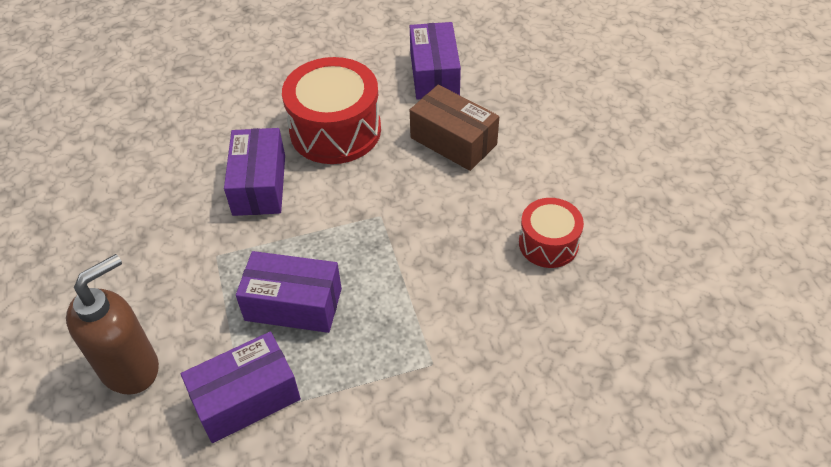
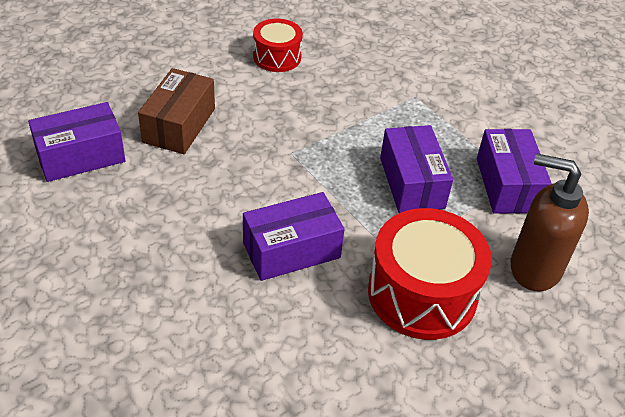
camera: 115 degrees left, 5 degrees down
(246, 398) = (507, 185): purple box -> purple box turned 45 degrees clockwise
(335, 130) = (191, 212): red drum -> red drum (422, 293)

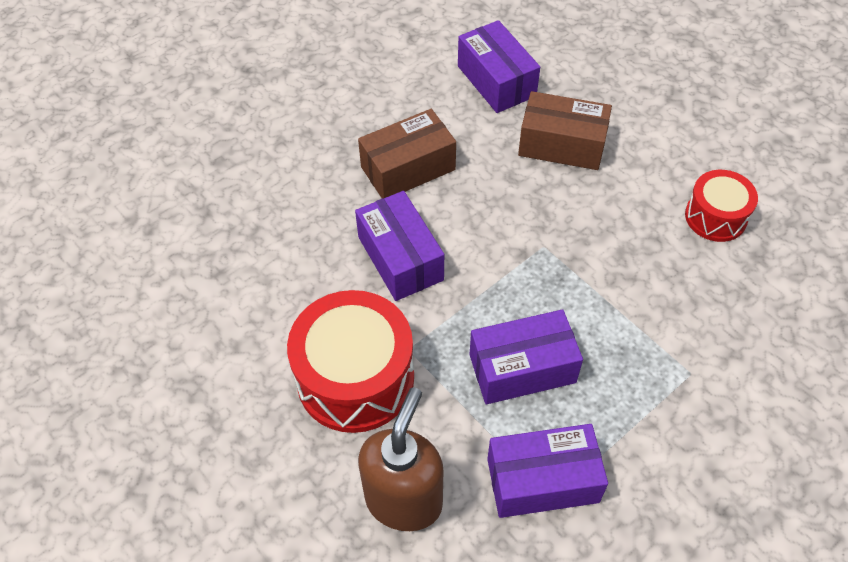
camera: 90 degrees right, 10 degrees up
(179, 234) = (408, 168): none -> brown box

